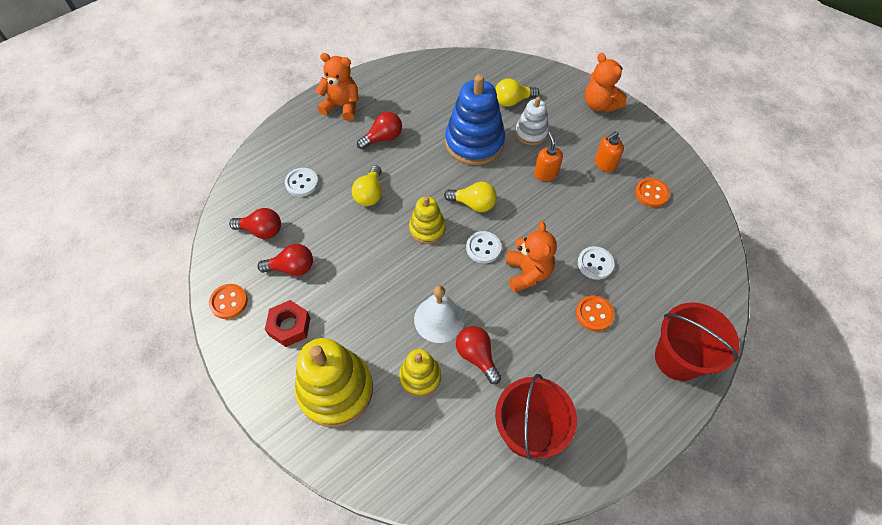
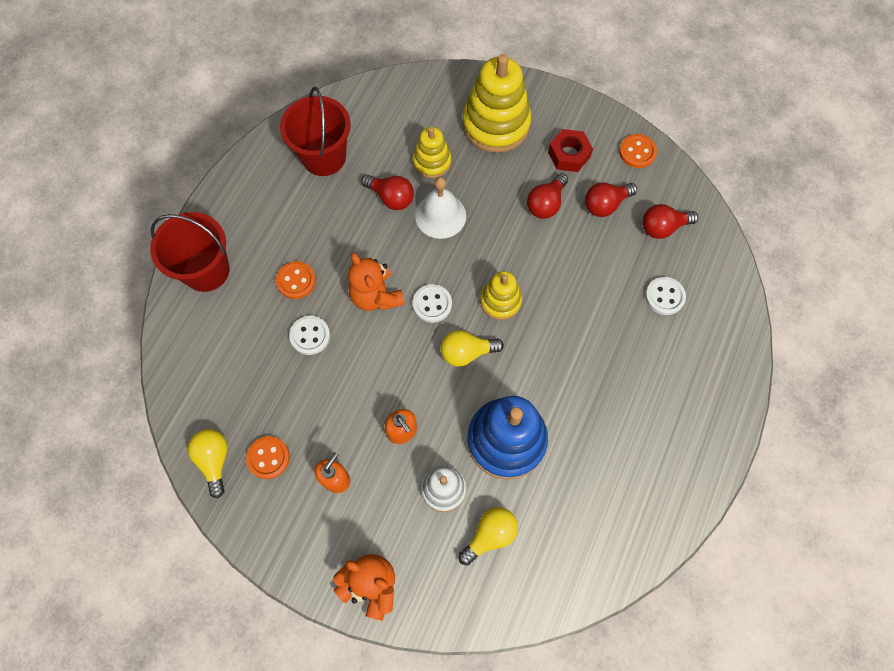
camera: 155 degrees right, 10 degrees up
(342, 106) = (697, 423): orange teddy bear -> none
(370, 194) = (584, 315): yellow light bulb -> yellow light bulb (214, 460)
(383, 138) = (617, 397): red light bulb -> red light bulb (546, 204)

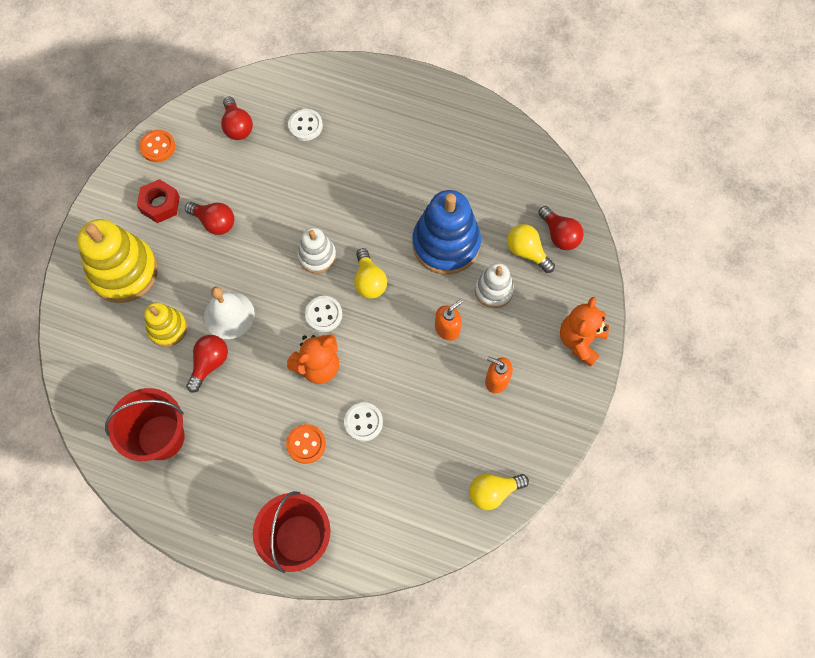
camera: 95 degrees left, 0 degrees up
(268, 458) = (485, 442): orange button -> none
(500, 301) = (317, 256): yellow stacking toy -> white stacking toy
(605, 204) = (214, 172): red light bulb -> red light bulb (559, 235)

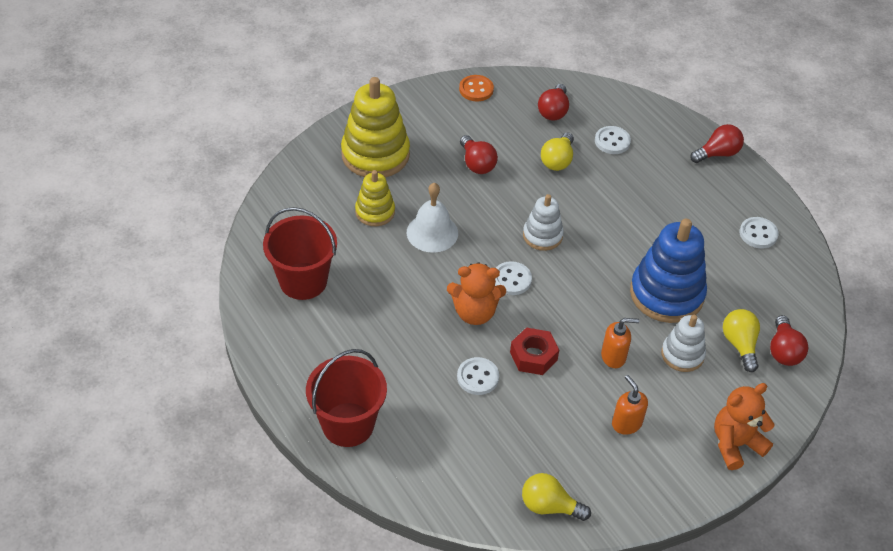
camera: 35 degrees right, 20 degrees down
(160, 204) = (444, 127): red nut -> red nut (533, 356)
(209, 363) = (386, 255): red light bulb -> red light bulb (717, 154)
(306, 444) = (415, 361): orange button -> none
(369, 281) = (572, 280): yellow light bulb -> yellow light bulb (557, 160)
(473, 140) = (758, 234): none -> white button

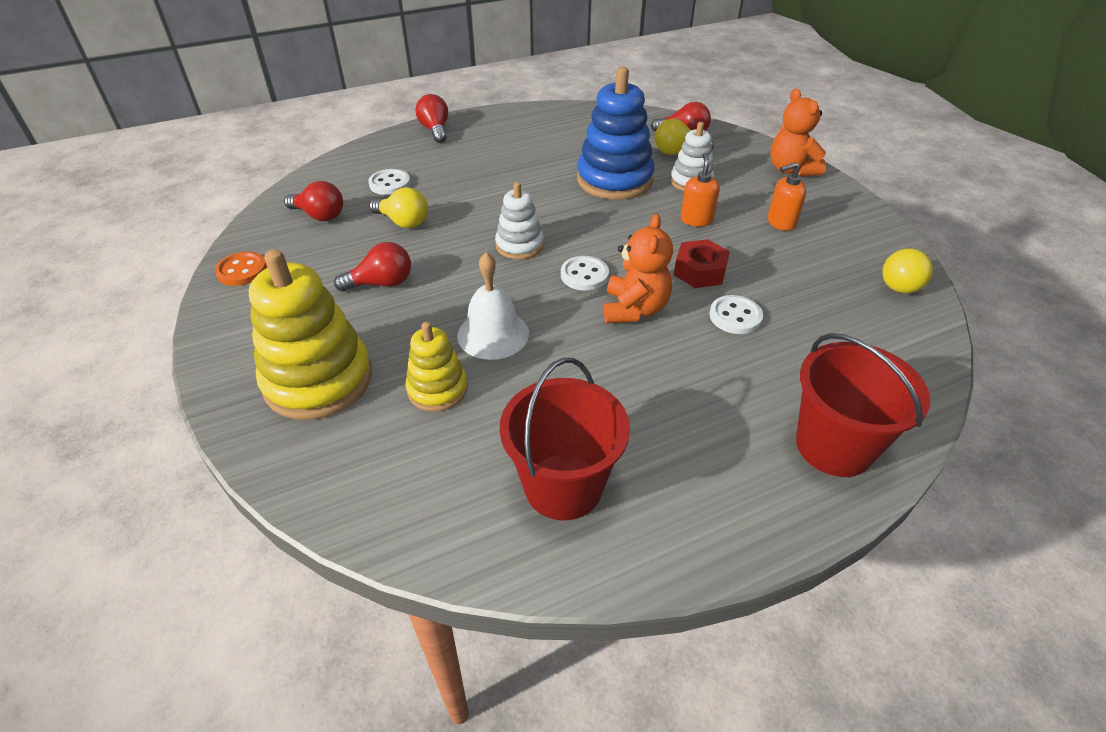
camera: 80 degrees left, 5 degrees down
(758, 234) = (545, 126): white button -> none

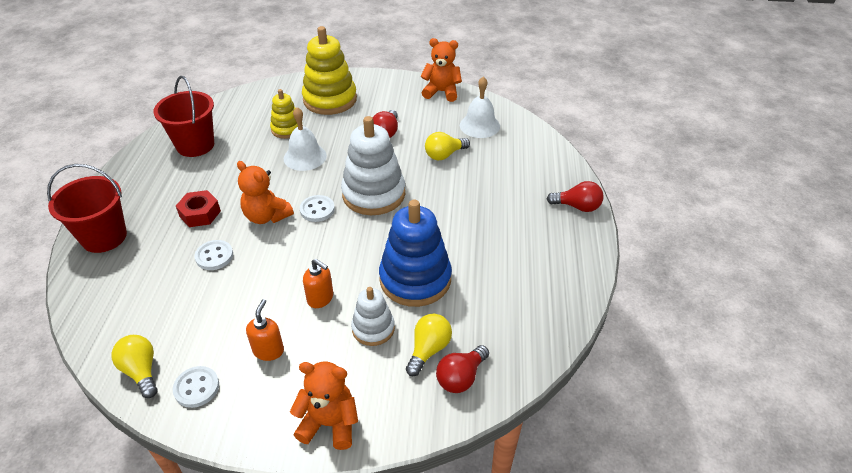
camera: 120 degrees right, 0 degrees up
(242, 270) = (441, 92): orange button -> orange teddy bear
(319, 216) = (479, 125): red light bulb -> white bell
(390, 184) = (500, 161): white button -> white button (196, 388)
(519, 245) = (373, 194): white stacking toy -> white stacking toy, size x1.79
(699, 271) = (267, 265): red nut -> red nut (200, 213)

